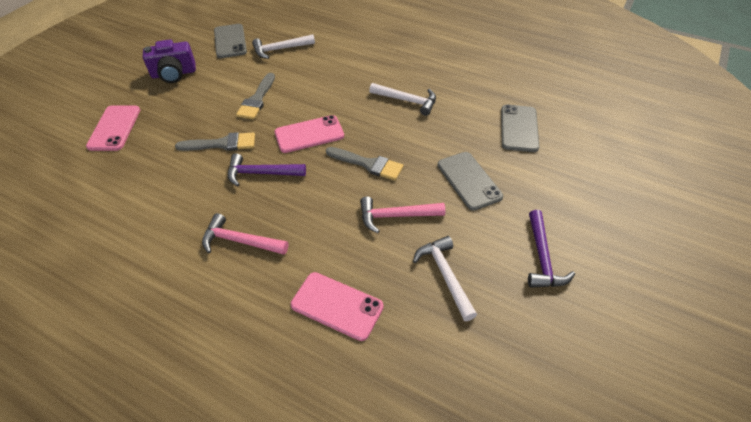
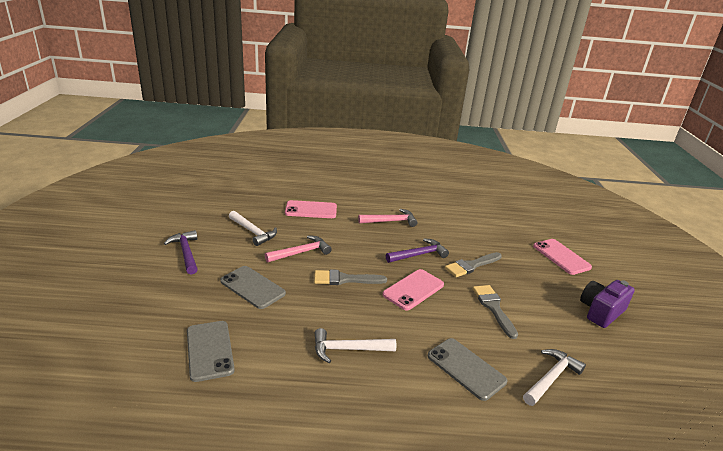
camera: 150 degrees right, 20 degrees down
(230, 41) = (618, 371): grey phone -> grey phone (466, 368)

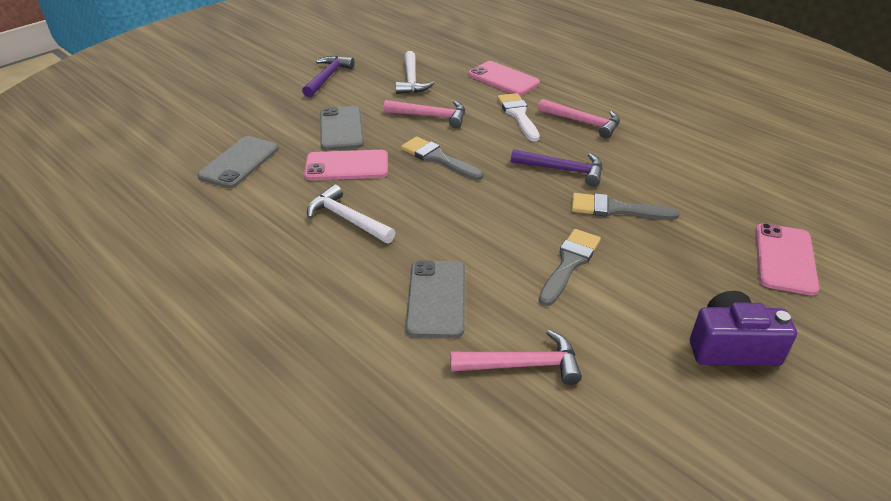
camera: 45 degrees right, 10 degrees up
(351, 230) = (518, 115): none -> white brush
(413, 289) = (498, 200): pink phone -> pink phone (347, 166)
(551, 378) = (523, 365): white hammer -> pink hammer

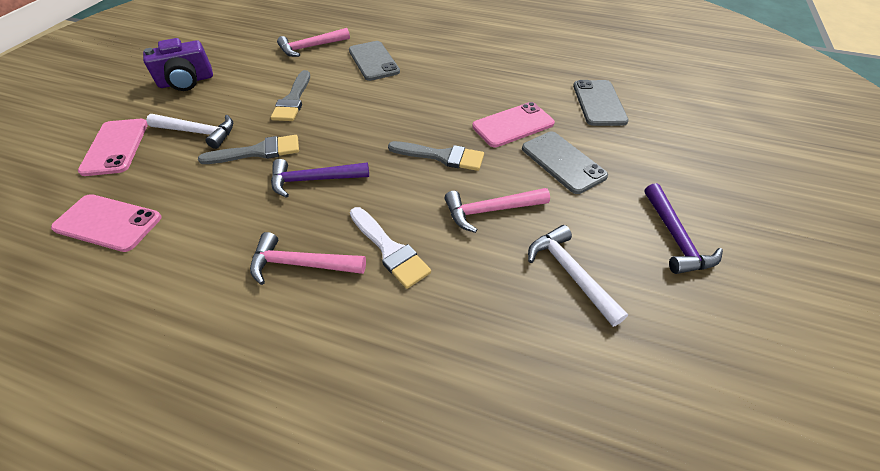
camera: 155 degrees right, 10 degrees up
(347, 219) = (468, 86): white hammer -> white hammer (198, 132)
(503, 79) = (446, 330): pink phone -> pink phone (108, 223)

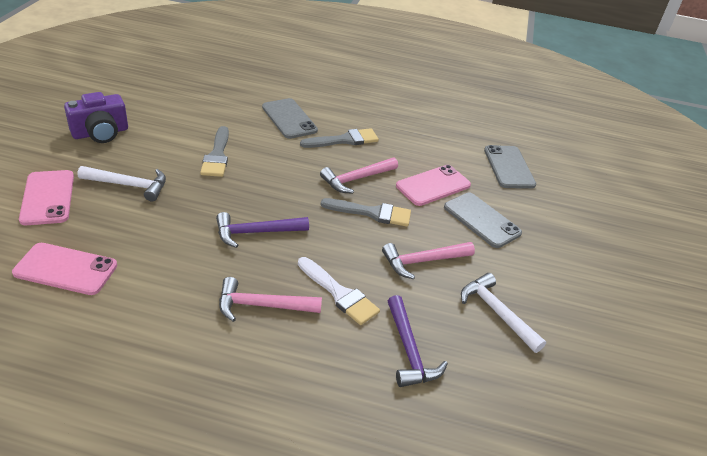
camera: 10 degrees left, 10 degrees down
(258, 152) = (195, 205): grey brush -> grey brush (344, 140)
(311, 47) = (222, 102): pink hammer -> pink hammer (356, 179)
(675, 238) = (581, 285): purple hammer -> purple hammer (409, 351)

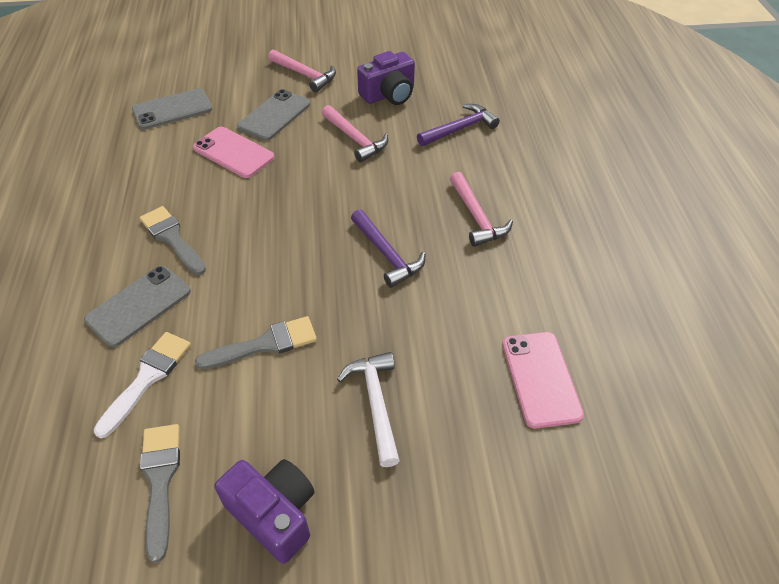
camera: 105 degrees left, 10 degrees up
(47, 197) = (451, 477): pink phone -> none
(339, 293) = (429, 177): white brush -> white brush (147, 378)
(356, 179) = (251, 208): pink hammer -> pink hammer (305, 75)
(371, 213) = (305, 184): grey brush -> grey brush (160, 481)
(496, 312) = (389, 94): white hammer -> purple camera

